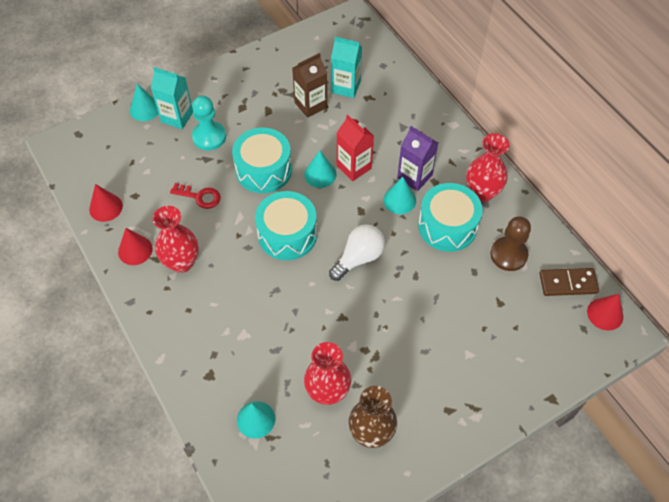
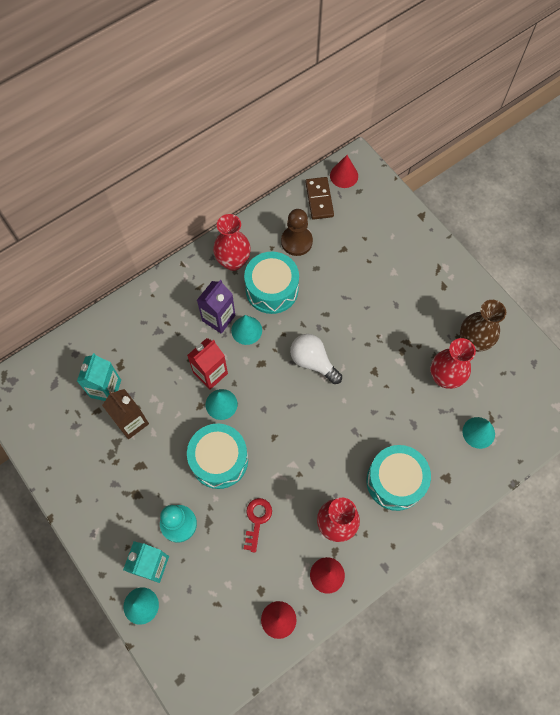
camera: 95 degrees left, 10 degrees up
(287, 234) = (294, 427): turquoise drum -> turquoise drum (395, 481)

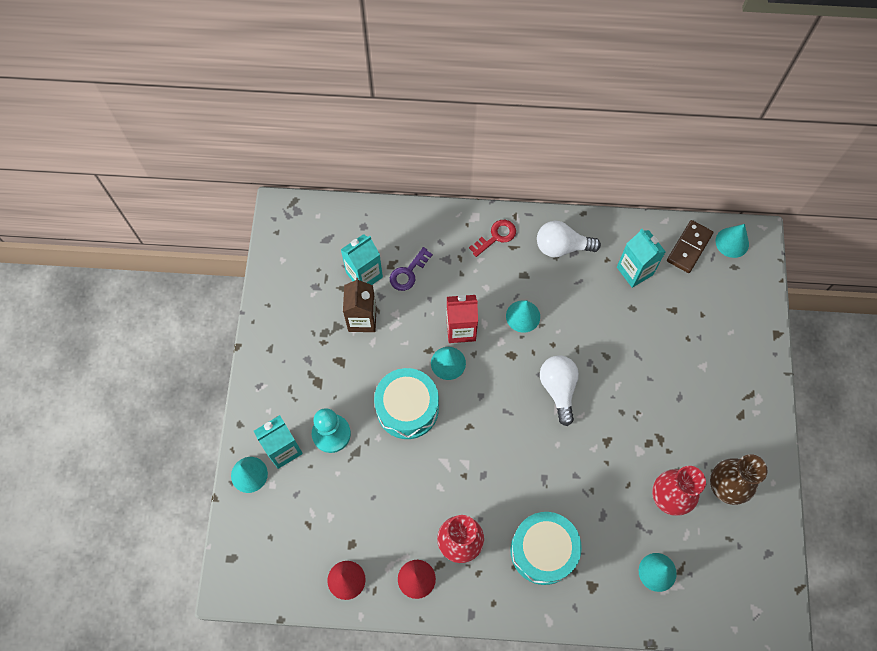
camera: 40 degrees right, 0 degrees up
(138, 362) = (408, 273): none -> purple key
(218, 318) = (507, 287): purple carton -> none
(233, 261) = (562, 247): red vase -> white light bulb
(257, 520) = (396, 484): red key -> red key (496, 236)
(272, 289) = (575, 297): turquoise drum -> none
(296, 241) = (634, 271): brown pawn -> turquoise carton
(344, 175) = (732, 242): red cone -> turquoise cone

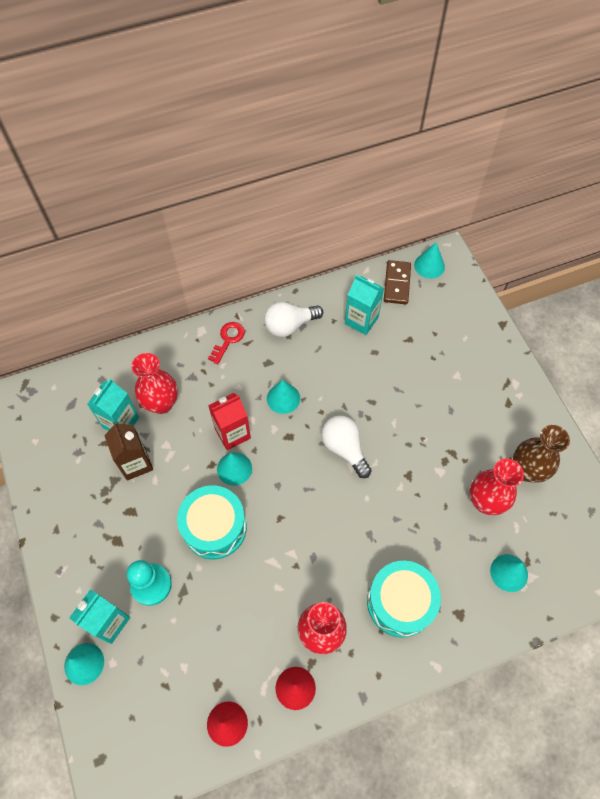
camera: 25 degrees left, 5 degrees down
(408, 273) = (161, 403): purple key -> red vase

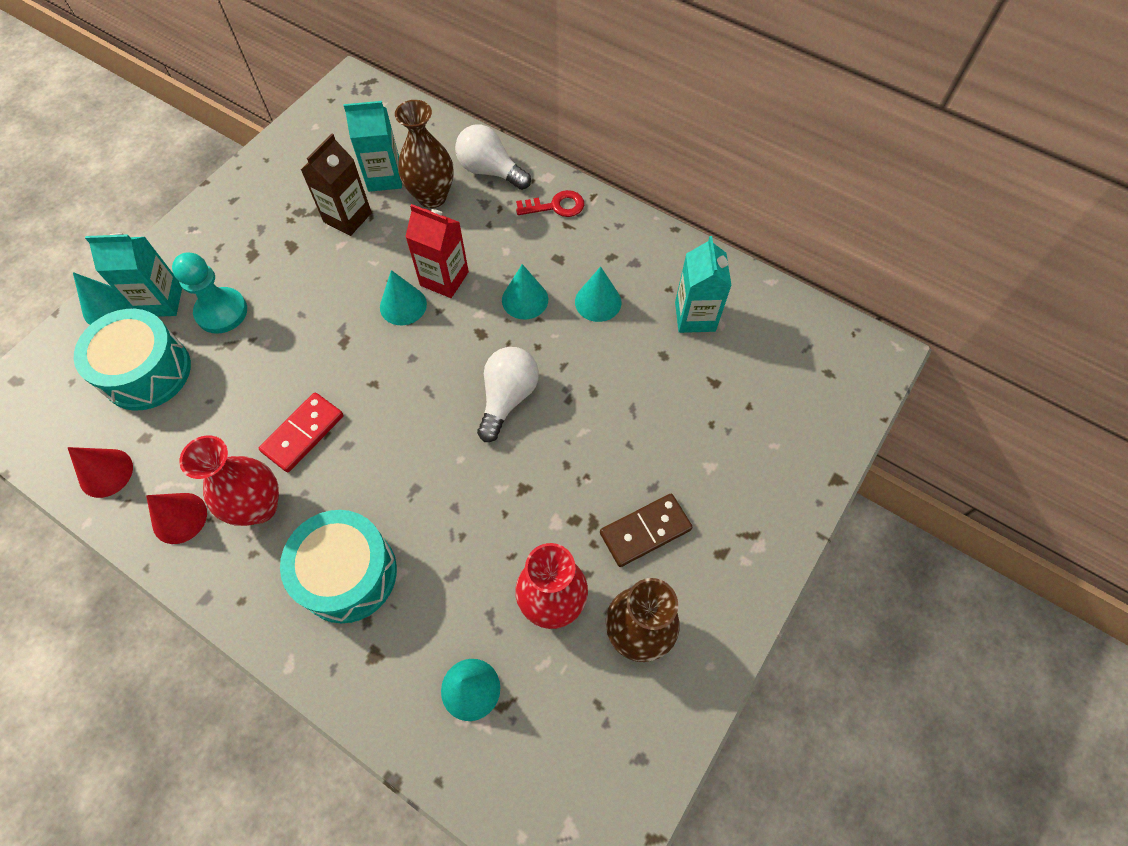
camera: 55 degrees right, 0 degrees up
(161, 403) = (432, 196): red vase -> brown vase
(214, 527) = (321, 329): turquoise drum -> turquoise drum (147, 372)
(286, 579) = (303, 434): none -> red domino
(290, 325) = (624, 251): white light bulb -> white light bulb (490, 171)
(397, 283) = (782, 324): brown domino -> brown domino (645, 531)
(429, 265) = (844, 344): turquoise cone -> turquoise cone (598, 302)

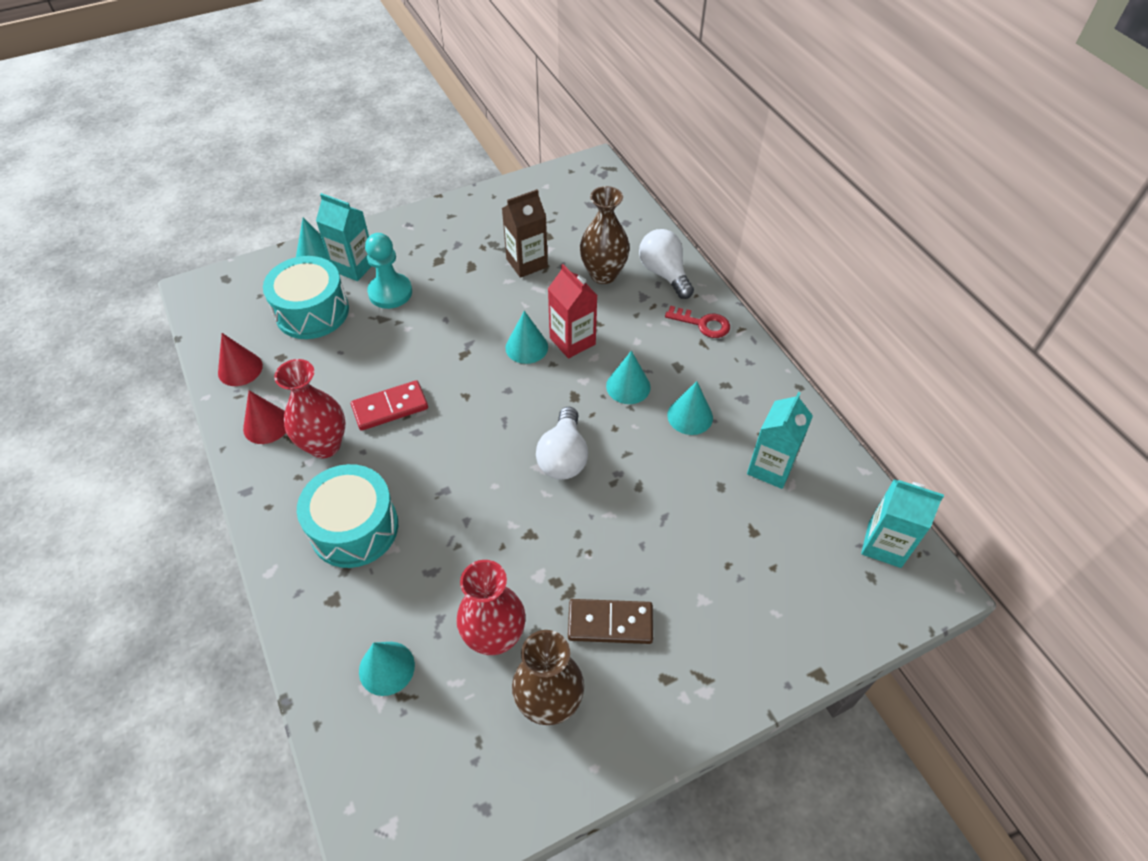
camera: 30 degrees right, 10 degrees down
(384, 177) = (575, 244): turquoise carton -> turquoise carton (884, 544)
(507, 398) = (563, 457): white light bulb -> white light bulb turned 135 degrees clockwise

